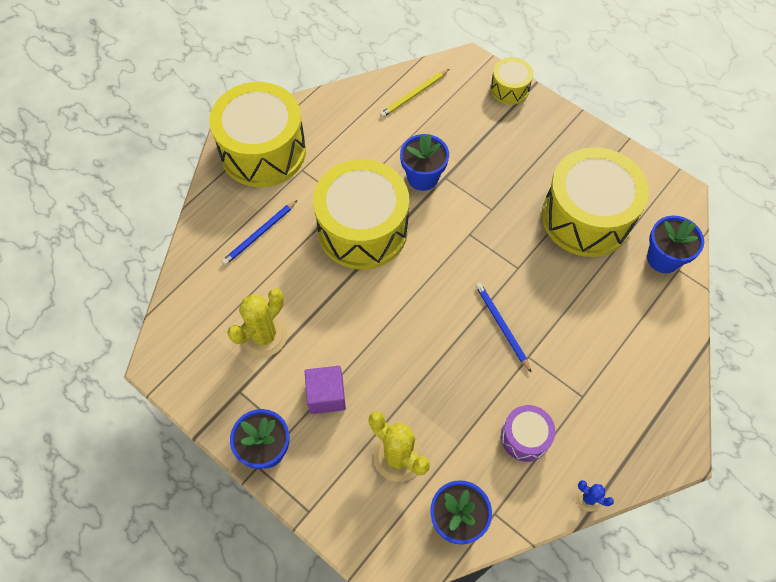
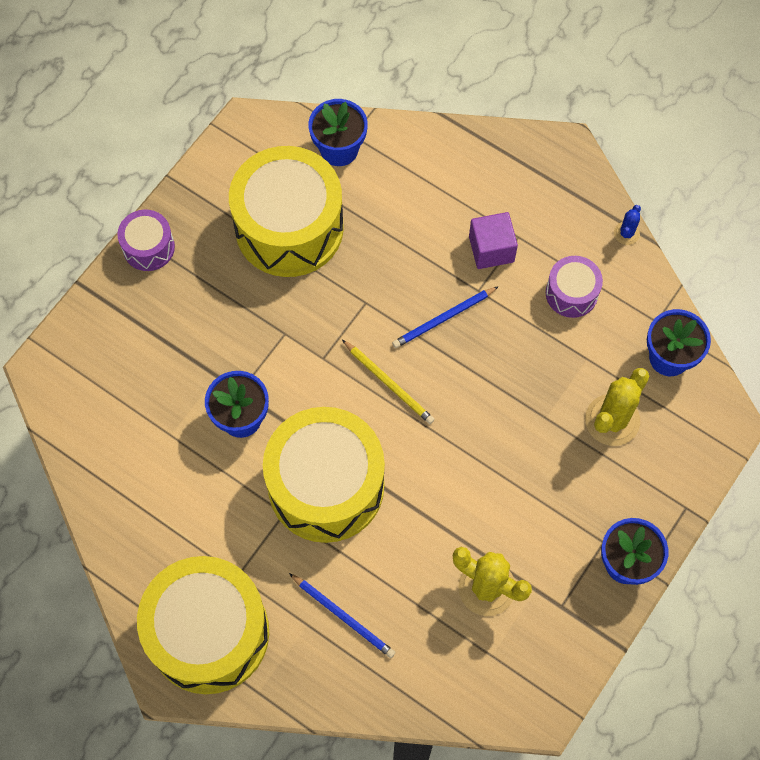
camera: 95 degrees left, 5 degrees up
(326, 395) = (553, 504): purple cube -> purple cube (491, 249)
(414, 95) = (103, 438): yellow pencil -> yellow pencil (389, 383)
(509, 89) = (90, 316): yellow drum -> none
(566, 124) = (148, 247): none -> purple drum

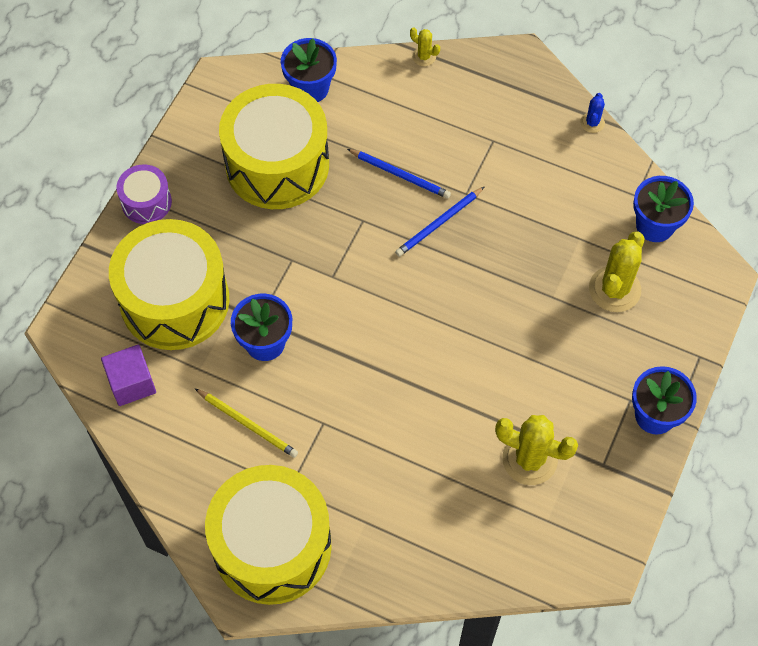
camera: 10 degrees left, 5 degrees down
(326, 486) = (358, 391): yellow drum -> yellow drum (175, 300)
(343, 616) = (399, 508): blue pencil -> blue pencil (400, 175)
(389, 383) = (399, 289): yellow pencil -> yellow pencil (248, 424)
(464, 132) = (424, 57): none -> yellow cactus
(491, 249) = (470, 155): purple cube -> purple cube (132, 383)
(571, 293) = (553, 183): purple drum -> none

